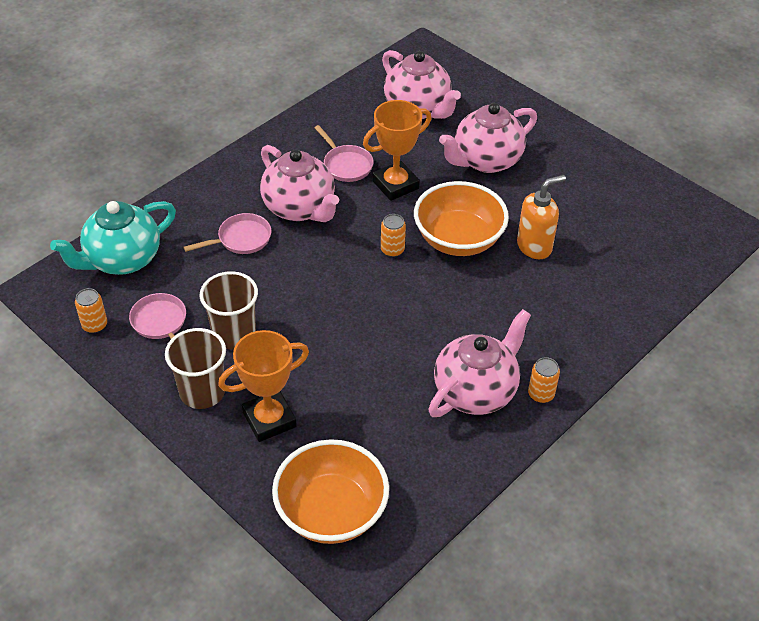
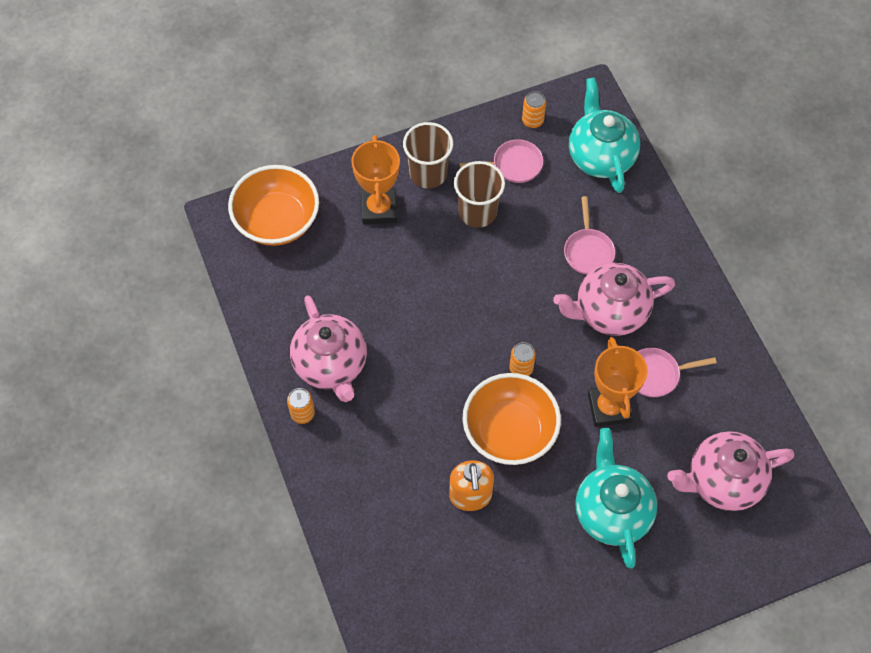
camera: 115 degrees right, 15 degrees up
(486, 160) = (611, 511): pink teapot -> turquoise teapot

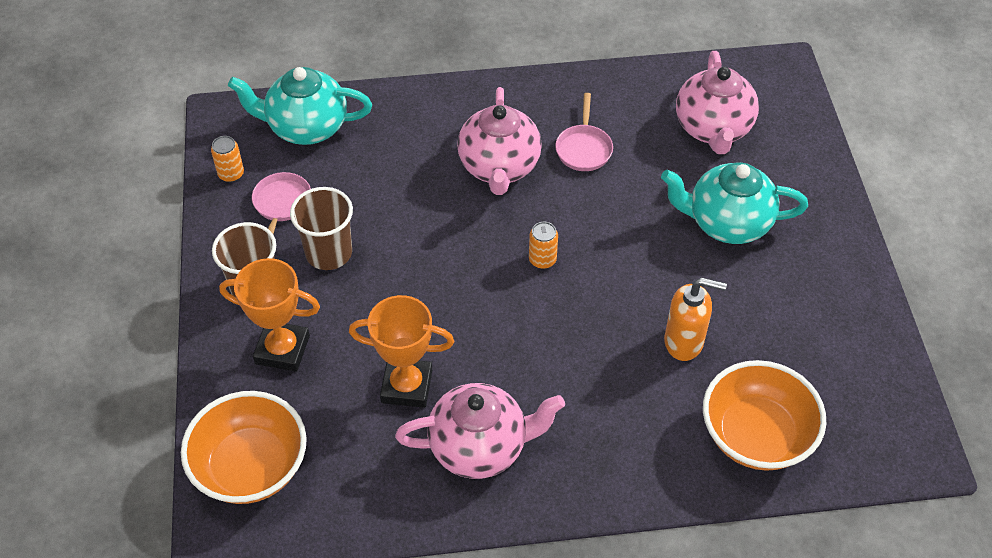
camera: 75 degrees left, 10 degrees down
(302, 413) = (536, 492): orange can -> none
(509, 431) = (615, 288): orange bowl -> orange bowl (756, 435)
(588, 251) = (419, 167): pink pan -> none
(609, 408) = (610, 196): orange trophy -> orange trophy (406, 386)

